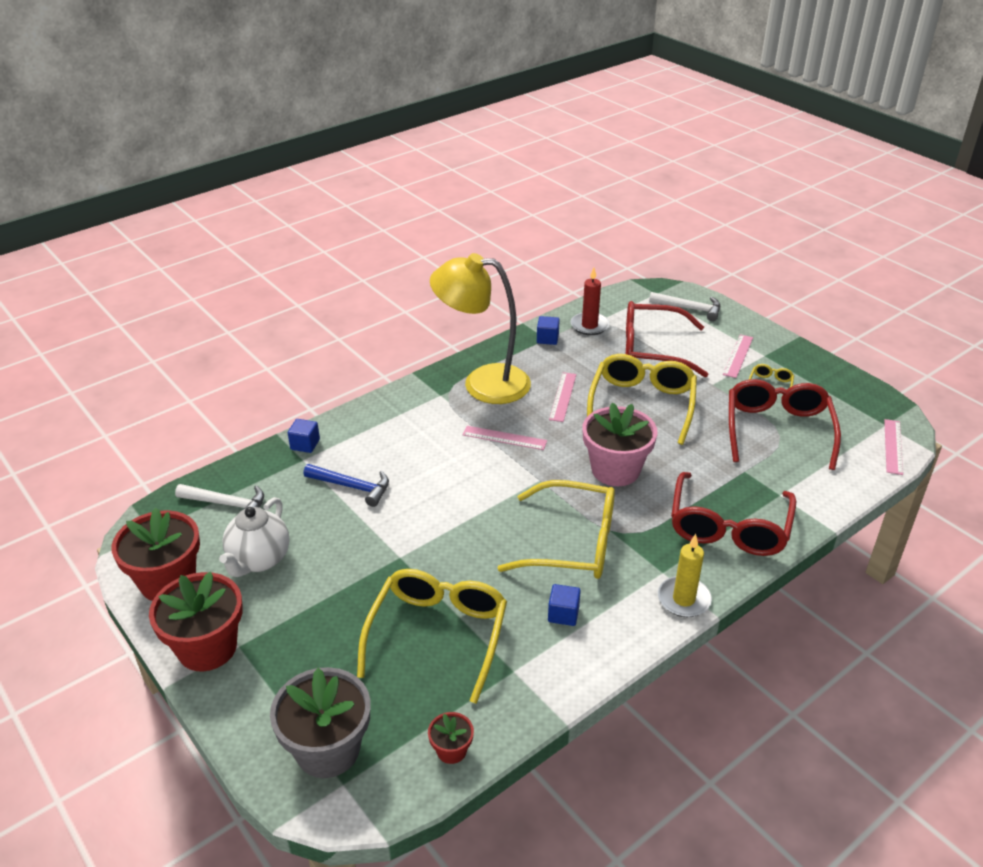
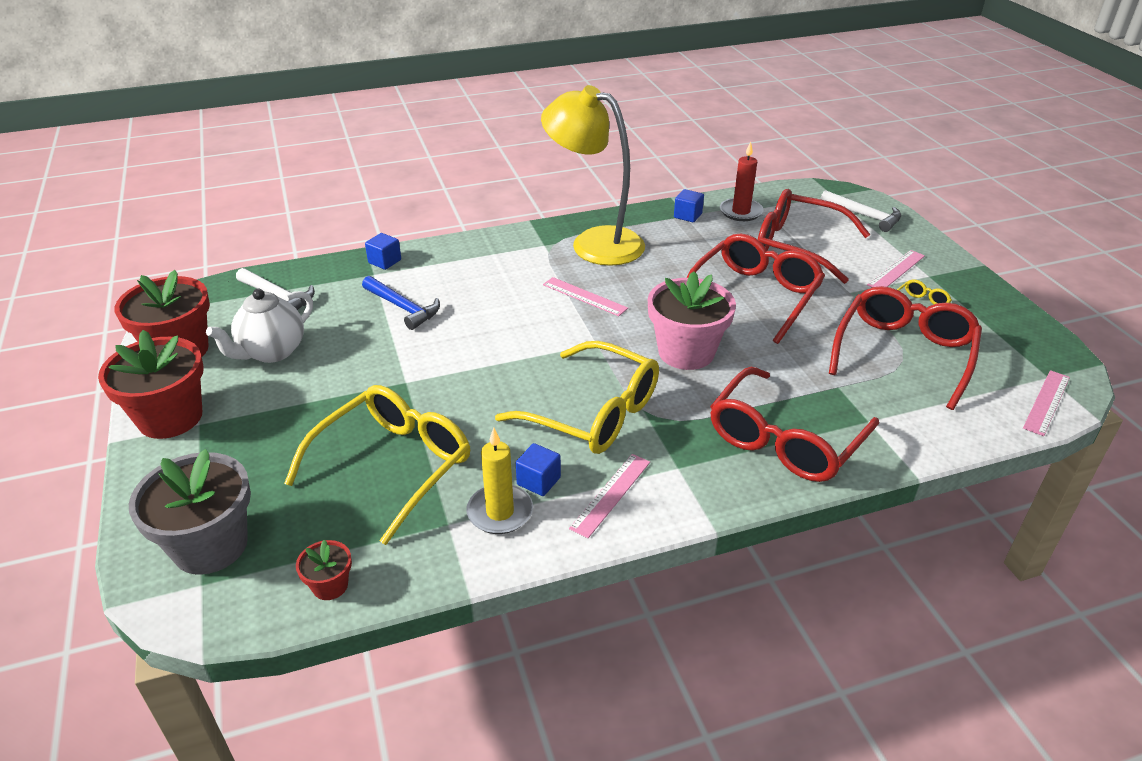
camera: 20 degrees right, 0 degrees up
(563, 396) = (671, 271): pink ruler -> pink ruler (611, 494)
(642, 404) = (755, 295): yellow glasses -> red glasses
(683, 599) = (685, 502): yellow candle -> yellow candle (500, 512)

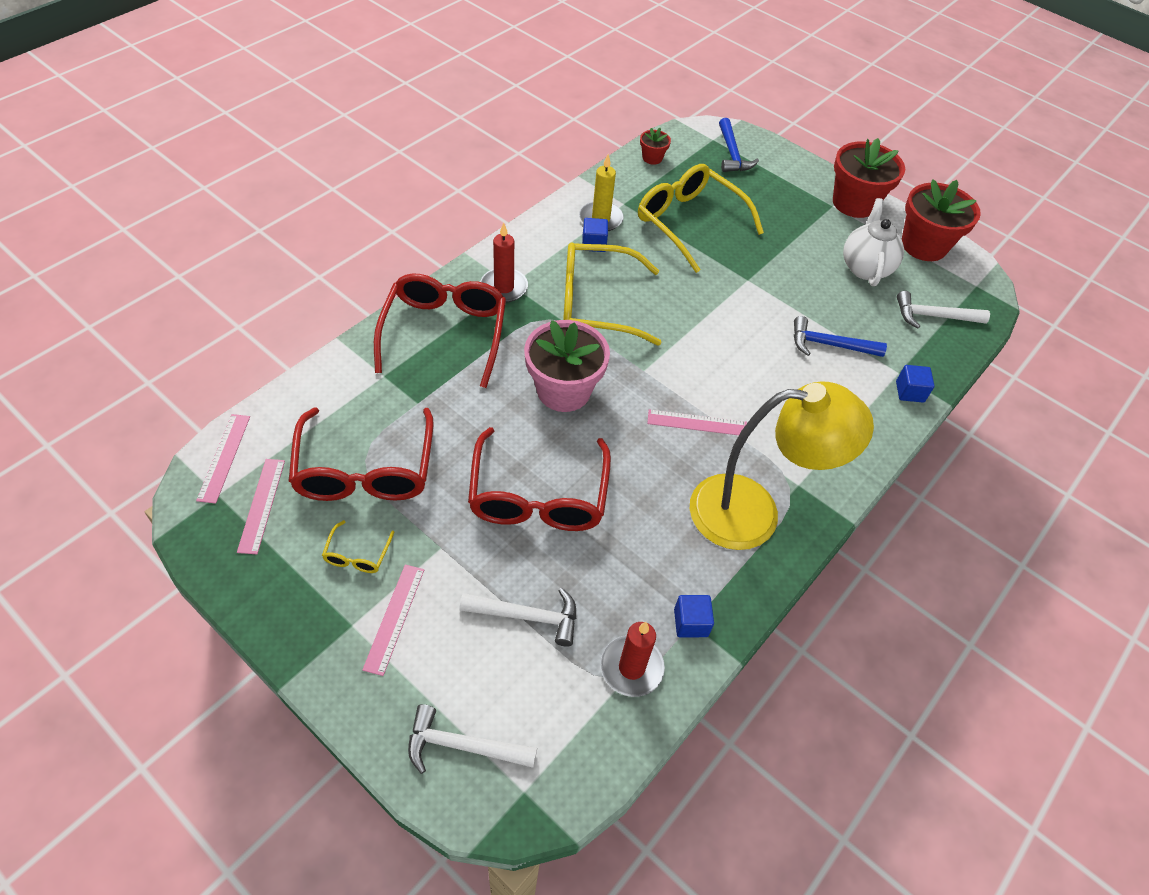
camera: 145 degrees right, 15 degrees up
(210, 546) = (732, 154): grey flower pot -> blue hammer
(393, 465) = (689, 222): yellow glasses -> yellow glasses turned 135 degrees clockwise
(611, 494) = (543, 251): pink ruler -> pink ruler (261, 505)
(689, 466) = (504, 287): none -> red candle
(798, 246) = (527, 616): red glasses -> white hammer

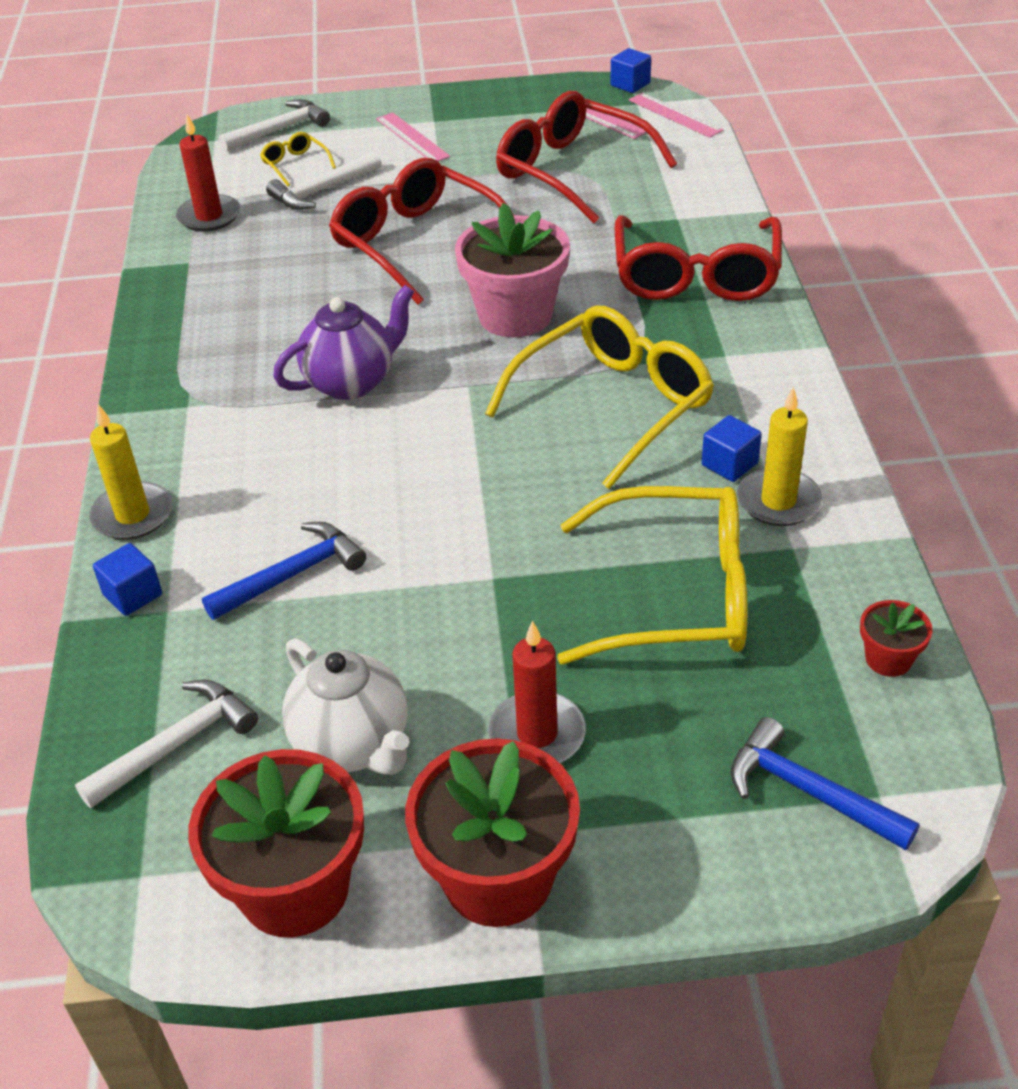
camera: 140 degrees right, 10 degrees down
(357, 555) = (490, 141): yellow glasses -> yellow glasses (295, 164)
(444, 333) = (696, 275): red glasses -> red glasses turned 45 degrees clockwise
(504, 287) = (725, 347): red candle -> red candle (537, 734)
(690, 623) = (190, 261): blue cube -> blue cube (630, 84)
(697, 423) = (351, 382): pink ruler -> purple teapot
(753, 512) = (211, 356): yellow lamp -> none
(880, 435) = (133, 515): none -> yellow candle

